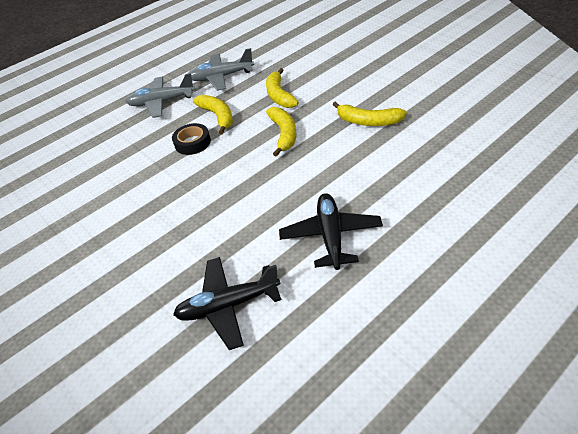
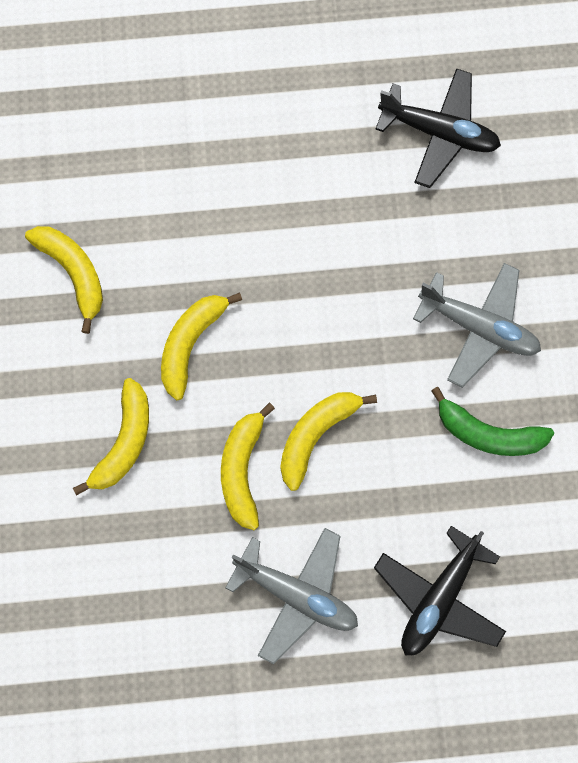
camera: 150 degrees left, 30 degrees up
(100, 191) = (488, 434): none -> green banana
(192, 143) = (316, 435): black tape -> yellow banana
(221, 77) = (163, 584): grey plane -> grey plane (478, 327)
(331, 236) = (280, 134): black plane -> black plane (439, 598)

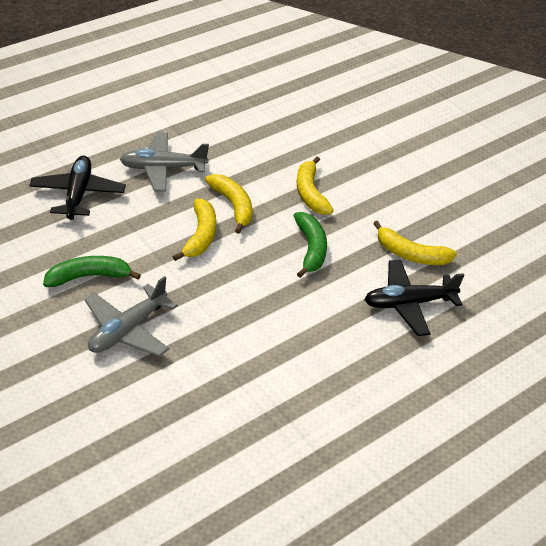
camera: 145 degrees right, 30 degrees down
(190, 344) = (311, 248): yellow banana -> green banana
(439, 132) = (233, 442): black plane -> black plane (409, 303)
(478, 327) = (128, 330): grey plane -> grey plane turned 45 degrees counterclockwise

